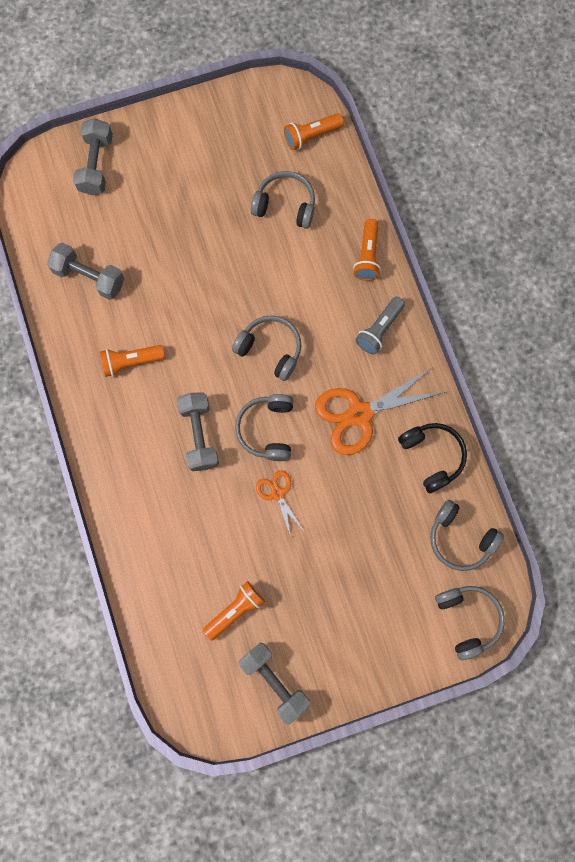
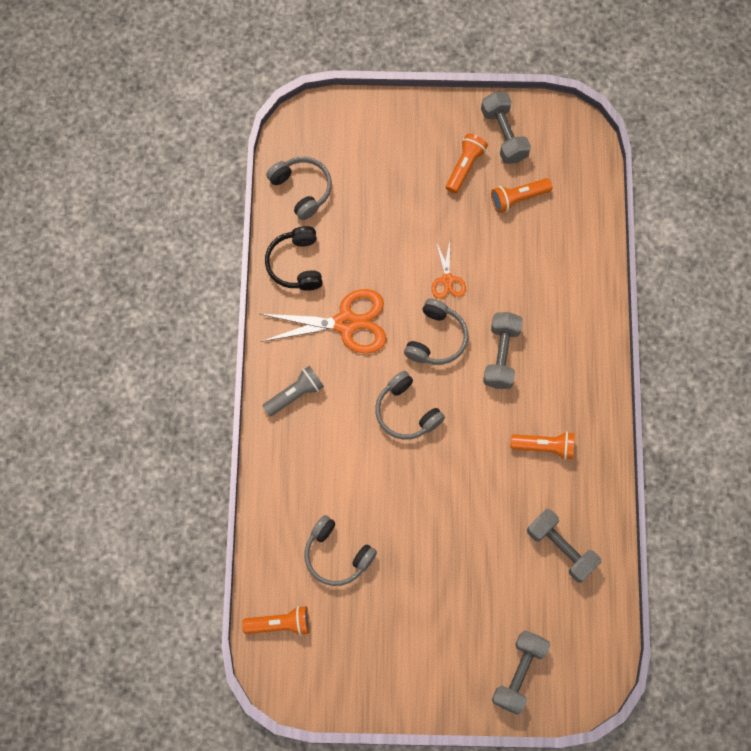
camera: 160 degrees left, 5 degrees down
(367, 256) = (276, 471): orange flashlight -> orange flashlight (465, 166)
(467, 619) = (324, 127): grey headphones -> none

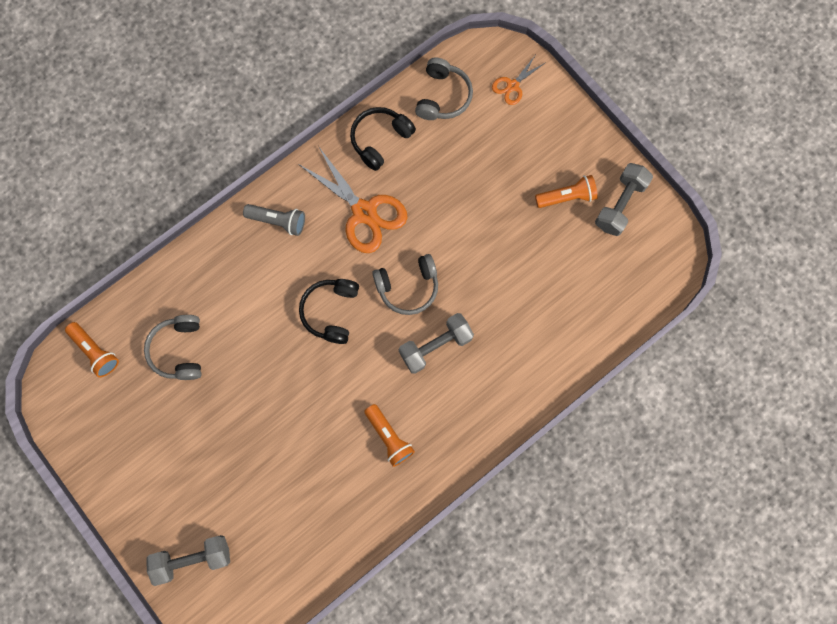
camera: 50 degrees right, 5 degrees up
(406, 412) = (331, 311): grey headphones -> black headphones
(447, 280) = (462, 257): orange scissors -> orange scissors (512, 85)
(518, 198) = (576, 257): orange flashlight -> none
(561, 548) = (317, 514): grey dumbbell -> none

